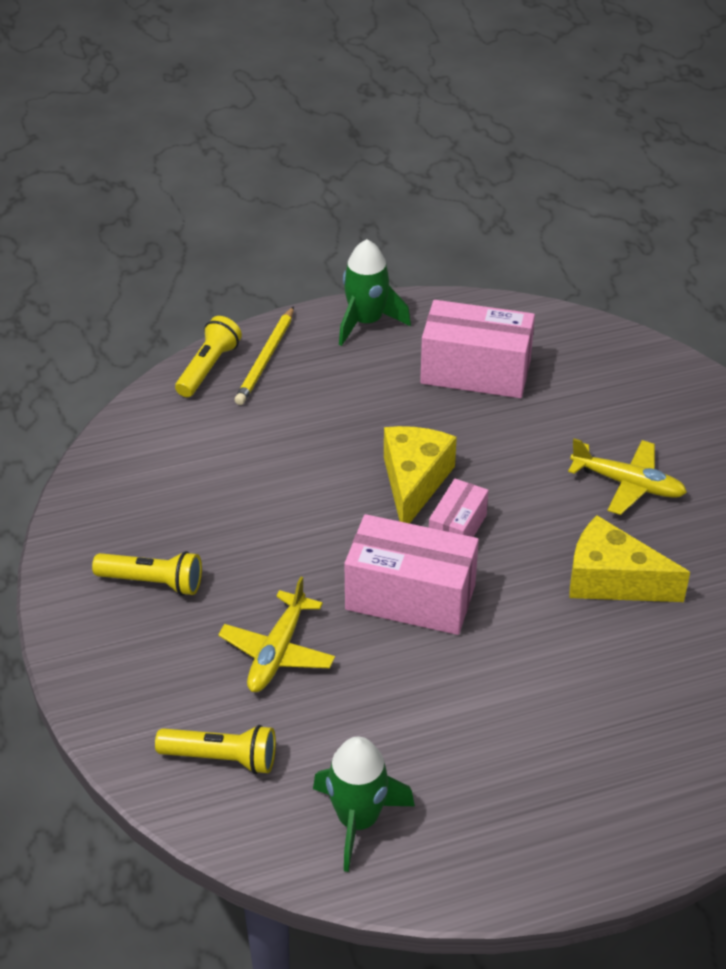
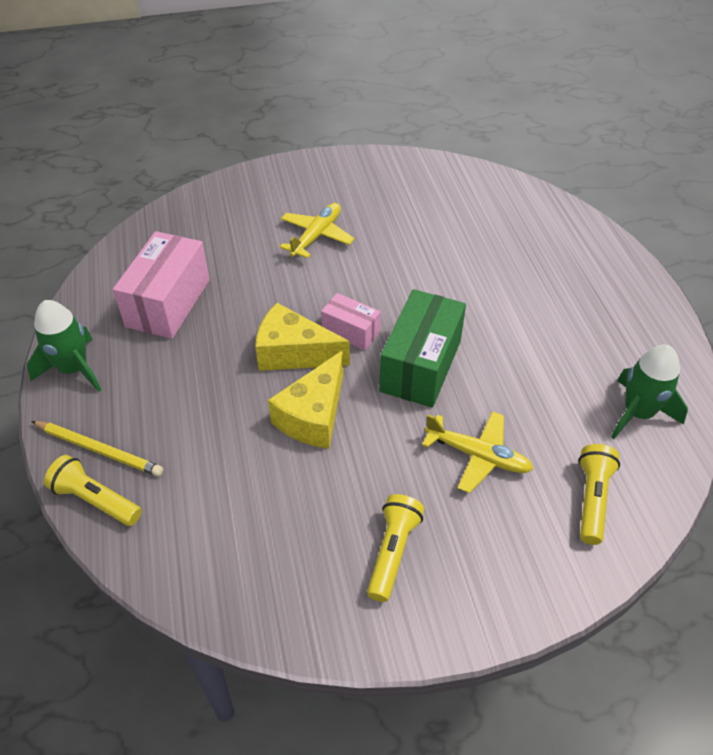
camera: 85 degrees left, 5 degrees up
(410, 597) = (421, 366): pink box -> green box
(612, 580) = (410, 256): yellow cheese -> yellow cheese (314, 416)

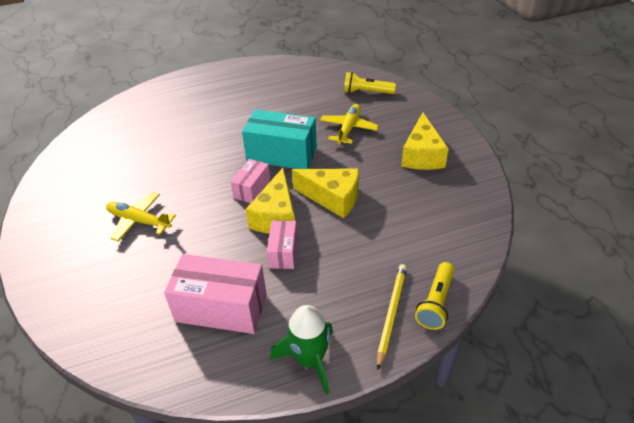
camera: 95 degrees left, 5 degrees down
(229, 357) = (283, 252): none -> pink box
(393, 552) = (422, 155): yellow flashlight -> yellow cheese
(421, 366) = (282, 154): green box -> turquoise box
(638, 413) = (307, 78): green rocket -> none

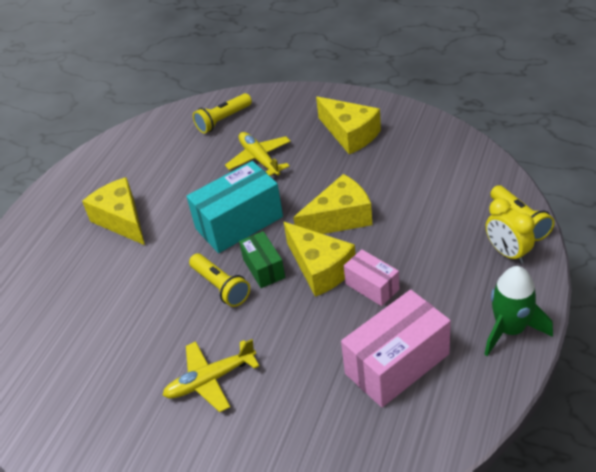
camera: 45 degrees left, 0 degrees up
(219, 179) = (221, 287): none -> yellow flashlight
(237, 106) = (121, 220): none -> yellow cheese
(252, 189) = (264, 268): pink box -> green box
(391, 314) = (507, 253): yellow pencil -> yellow clock

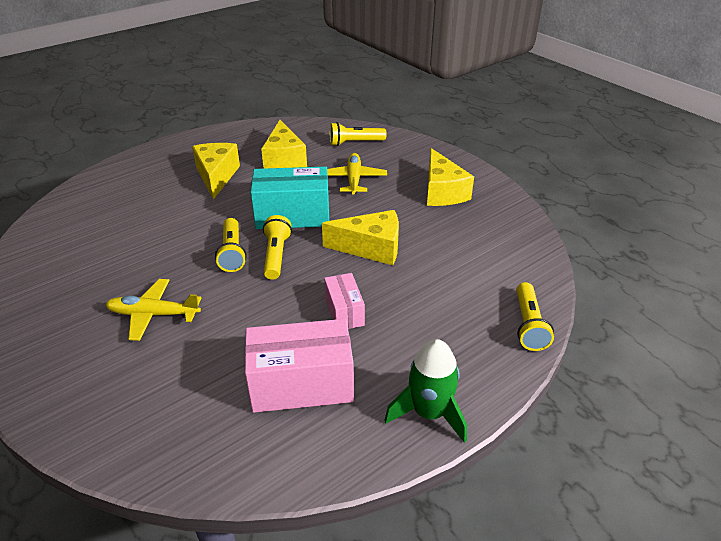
camera: 25 degrees right, 5 degrees down
(264, 268) = (276, 255): green box -> yellow flashlight
(320, 269) = (318, 277): yellow cheese -> yellow cheese (284, 159)
(507, 253) = (490, 346): yellow clock -> none

